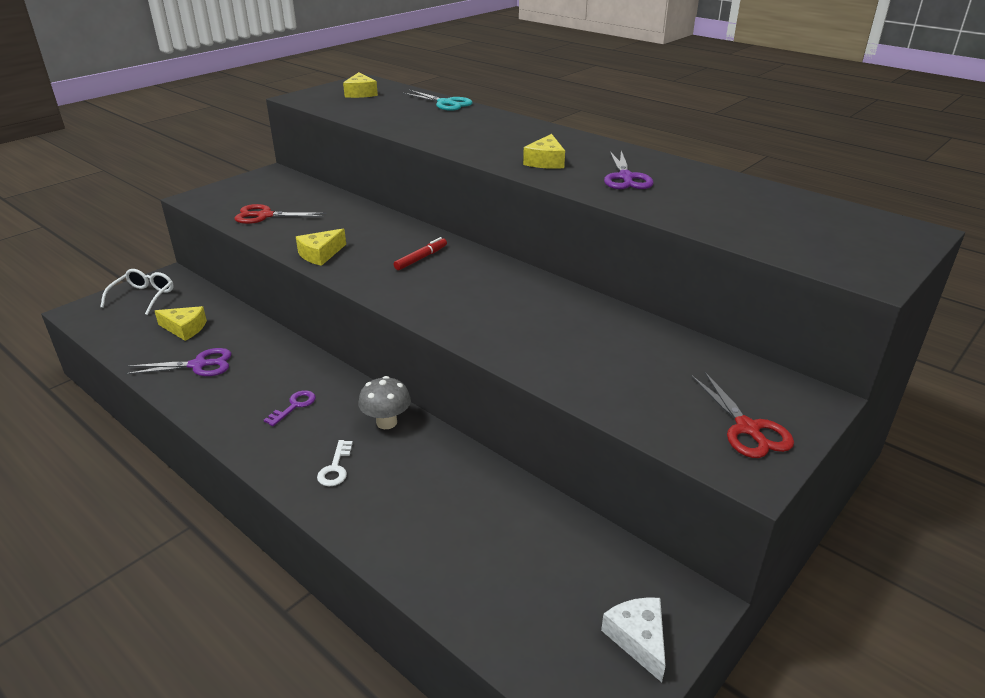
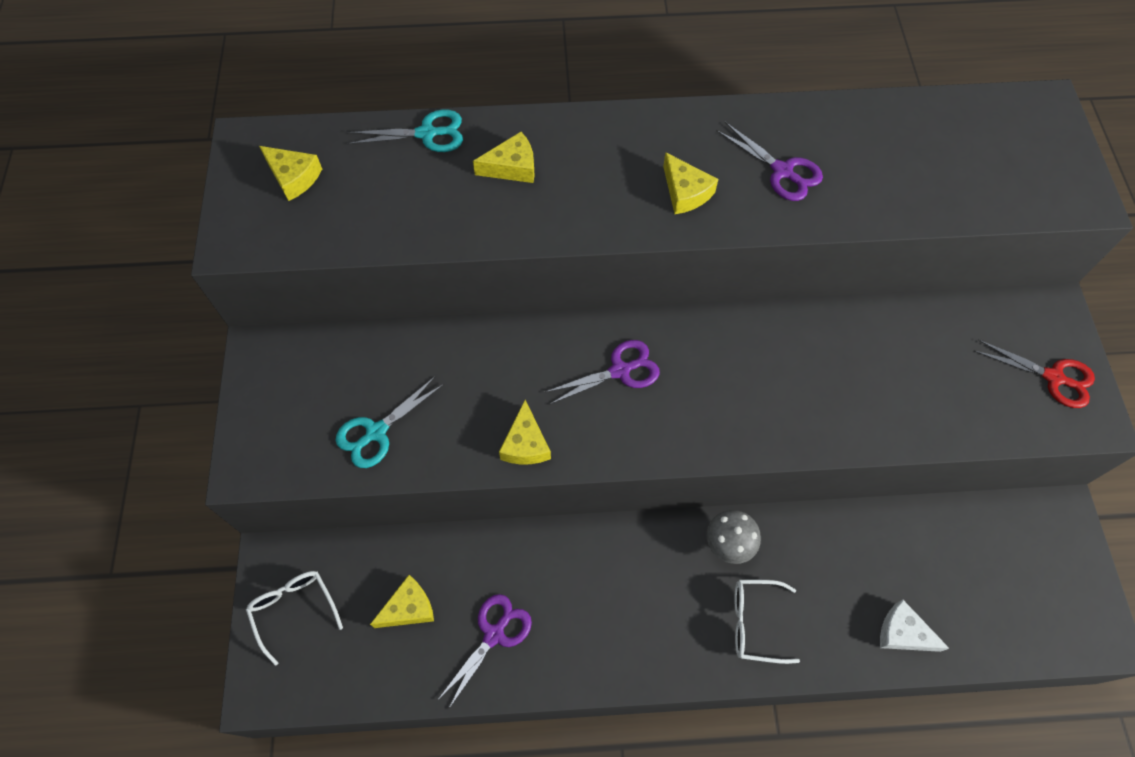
camera: 45 degrees left, 30 degrees up
(265, 216) = (376, 432): red scissors -> turquoise scissors
(294, 406) = (640, 597): purple key -> none
(335, 468) = (754, 622): white key -> white glasses
(421, 258) = (620, 371): red marker -> purple scissors
(466, 123) = (512, 167): none -> yellow cheese
(638, 639) = (1067, 569): white cheese -> white cheese (903, 633)

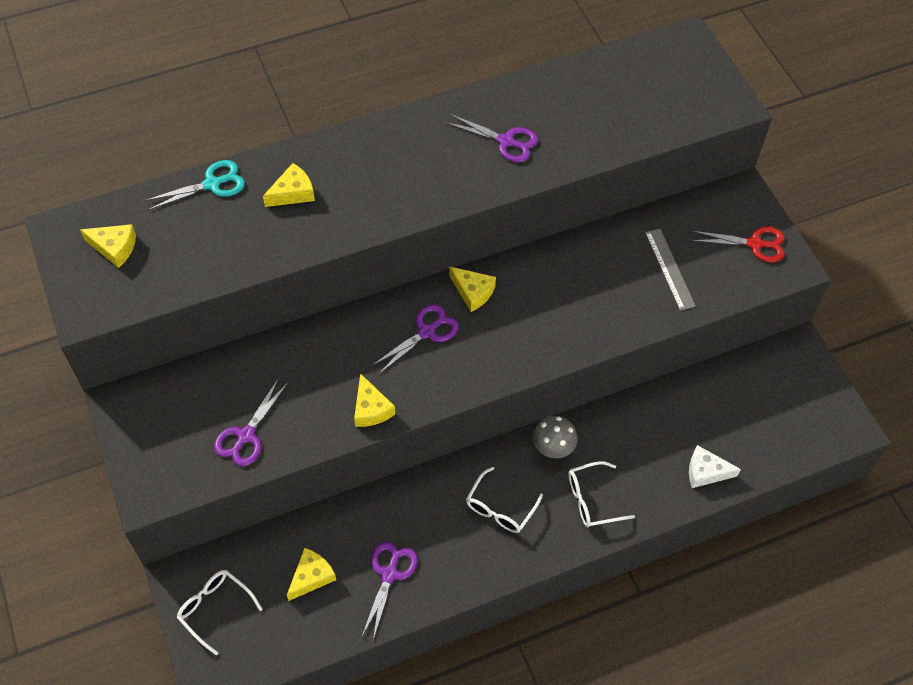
camera: 20 degrees left, 5 degrees down
(376, 432) = (246, 436): turquoise scissors -> purple scissors
(644, 597) = (500, 508): none -> white glasses
(685, 192) = (437, 177): yellow cheese -> yellow cheese (473, 292)
(935, 378) = (669, 269): none -> grey ruler

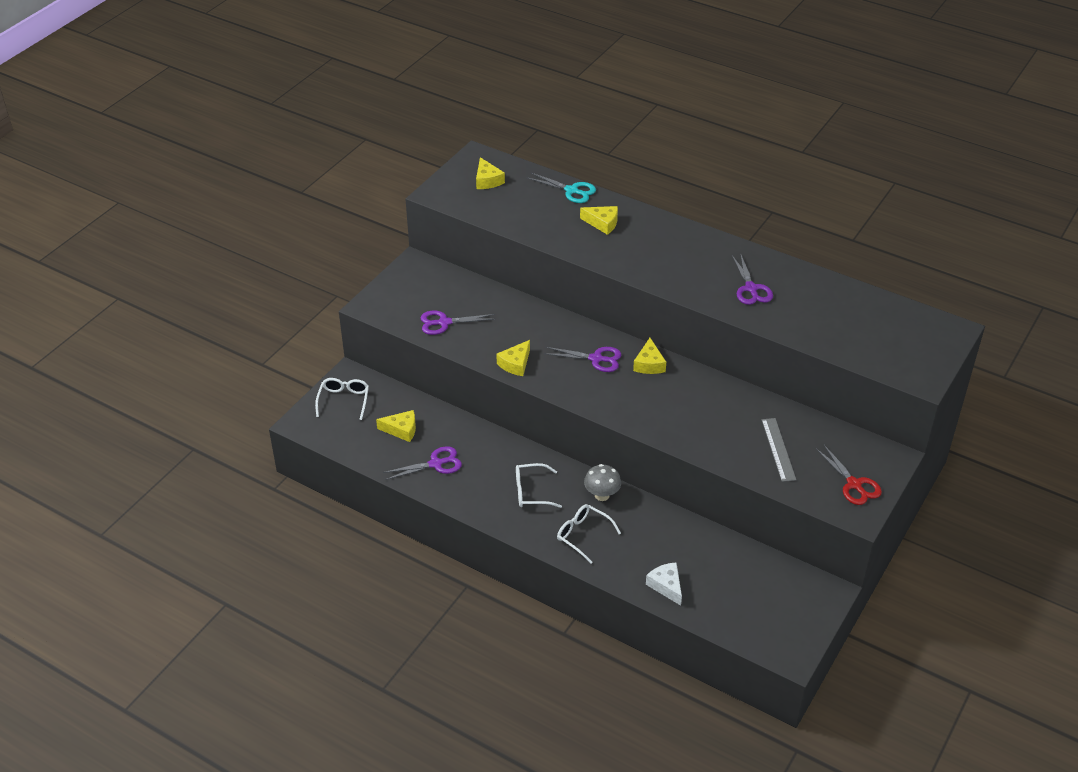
camera: 55 degrees right, 15 degrees down
(669, 269) = (778, 449): grey ruler -> grey ruler turned 45 degrees counterclockwise

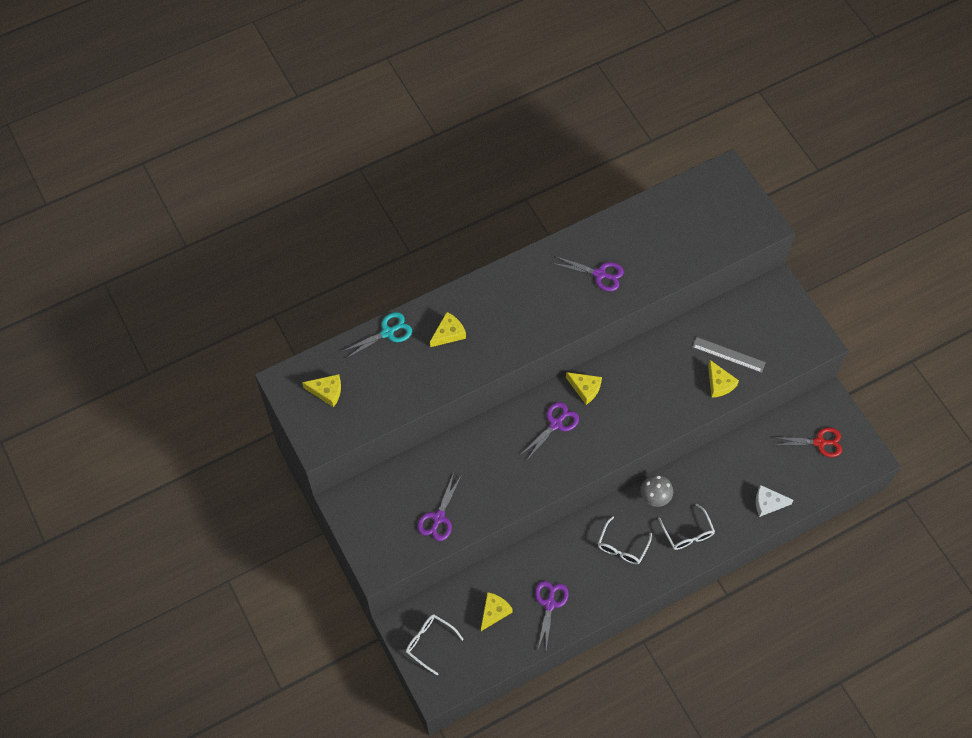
camera: 60 degrees left, 20 degrees up
(515, 364) = (525, 488): yellow cheese -> yellow cheese (719, 383)
(583, 535) = (688, 533): white glasses -> white glasses turned 90 degrees counterclockwise
(854, 484) = (790, 327): red scissors -> red scissors (819, 442)

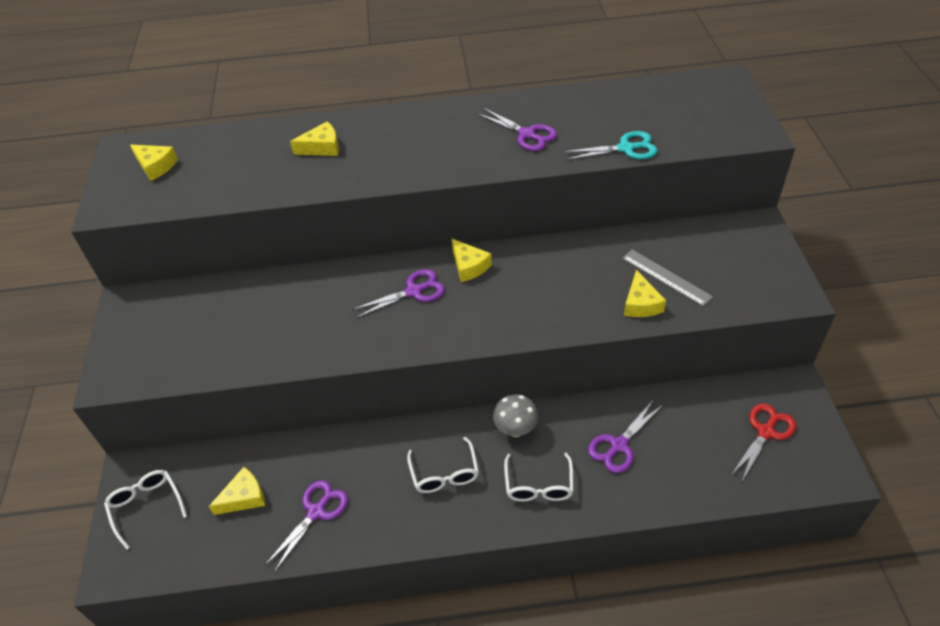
camera: 25 degrees right, 15 degrees down
(387, 332) = (259, 133): turquoise scissors -> turquoise scissors (626, 148)
(438, 518) = (215, 347): purple scissors -> purple scissors (618, 445)
(622, 547) = (444, 474): white glasses -> white glasses turned 60 degrees counterclockwise
(768, 503) = (666, 484): white cheese -> none
(819, 442) = (765, 432): red scissors -> red scissors turned 75 degrees counterclockwise

